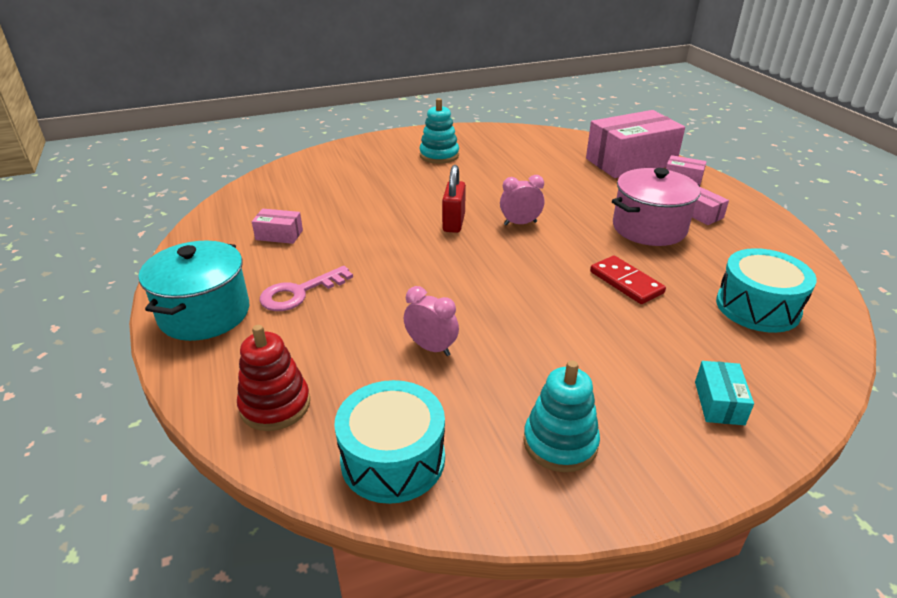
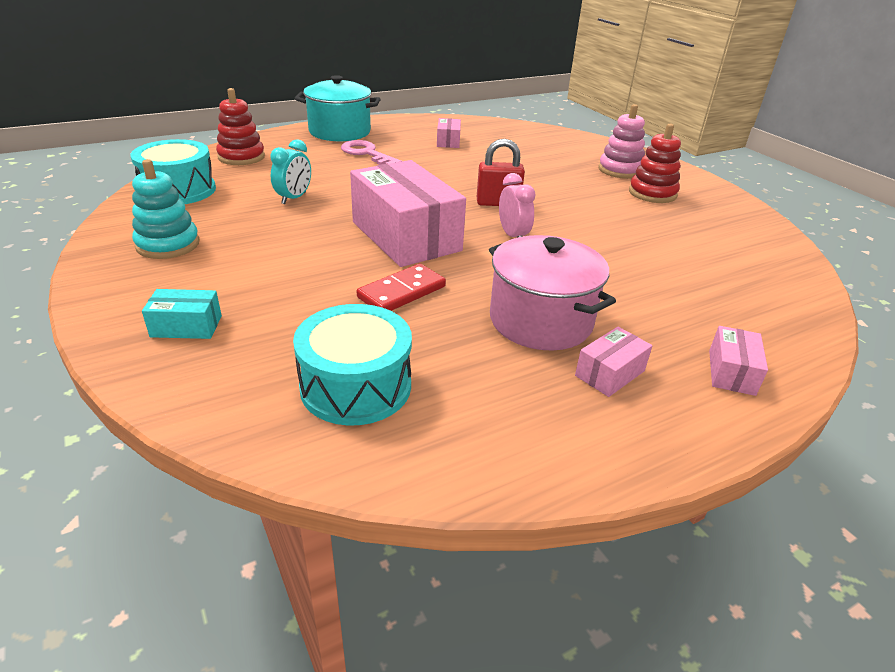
camera: 80 degrees right, 0 degrees up
(387, 159) = (620, 170): none -> pink stacking toy
(431, 348) = (294, 198): pink clock -> turquoise clock
(439, 155) = (652, 193): turquoise stacking toy -> red stacking toy
(630, 162) = (757, 325): pink box -> pink box (405, 236)

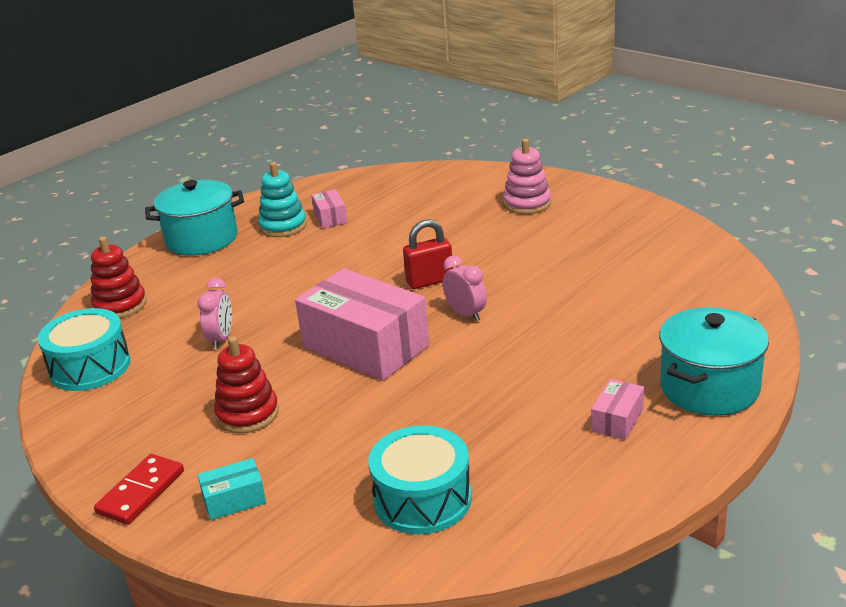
camera: 15 degrees left, 5 degrees down
(168, 244) = (139, 430): turquoise stacking toy -> turquoise stacking toy (283, 226)
(294, 198) = (221, 338): turquoise clock -> pink clock
(367, 154) = (254, 260): pink key -> none
(401, 292) = (401, 405): red domino -> red domino (141, 492)
(540, 321) = (538, 392): pink pot -> none
(652, 193) = (571, 224): red stacking toy -> red stacking toy (247, 414)
(731, 372) = (709, 388): pink box -> turquoise pot

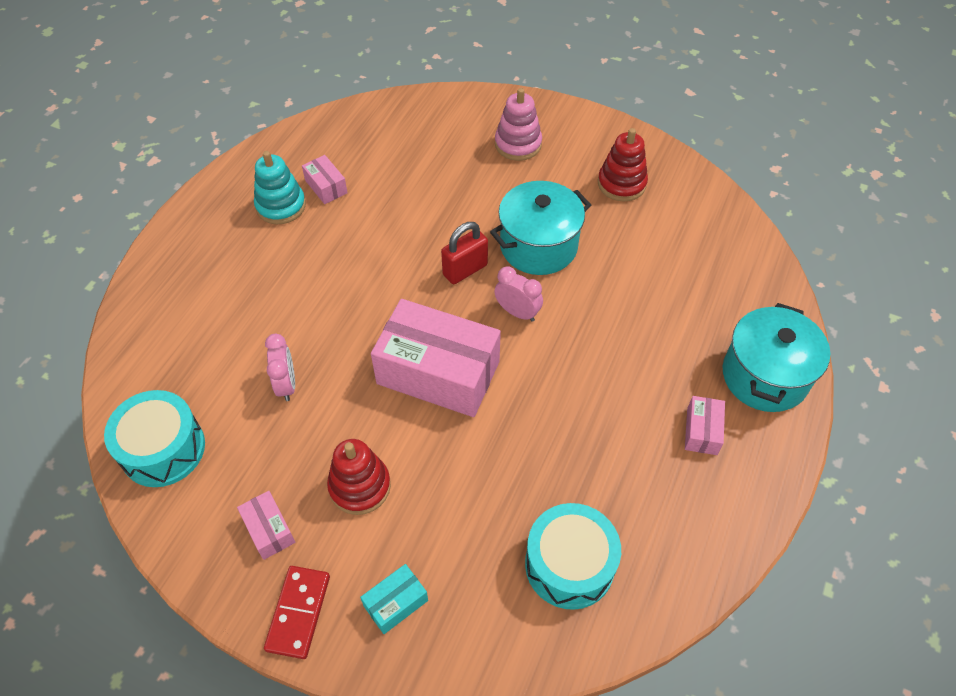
camera: 20 degrees left, 25 degrees up
(120, 305) = (153, 352): red stacking toy -> red stacking toy (621, 184)
(148, 432) = (269, 530): none -> pink box
(201, 239) = (199, 236): turquoise pot -> turquoise pot (538, 246)

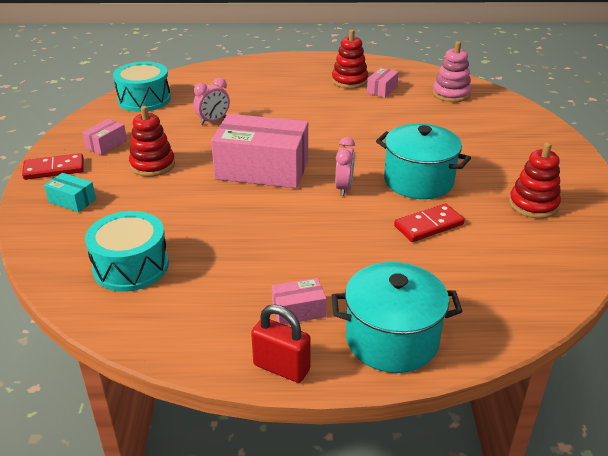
camera: 65 degrees right, 20 degrees down
(281, 206) = (349, 81): turquoise stacking toy -> red stacking toy
(438, 373) = (262, 169): pink box -> pink box turned 75 degrees counterclockwise
(465, 270) = (363, 156): red padlock -> red padlock (281, 367)
(518, 144) = (513, 147): pink stacking toy -> pink stacking toy (451, 94)
(617, 274) = (428, 225): none -> red domino

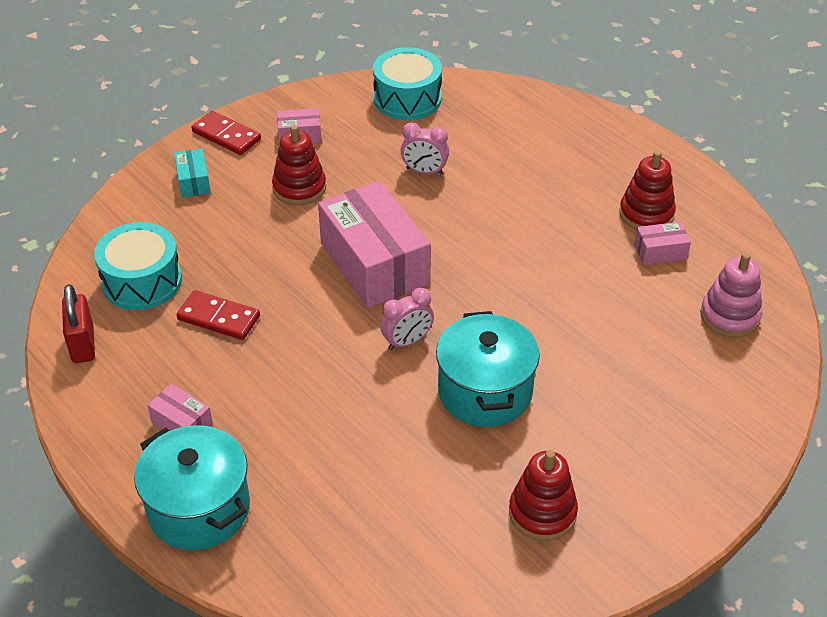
camera: 50 degrees right, 10 degrees up
(281, 367) = (101, 455): red padlock -> red padlock (83, 344)
(428, 225) = (406, 443): red domino -> red domino (219, 318)

